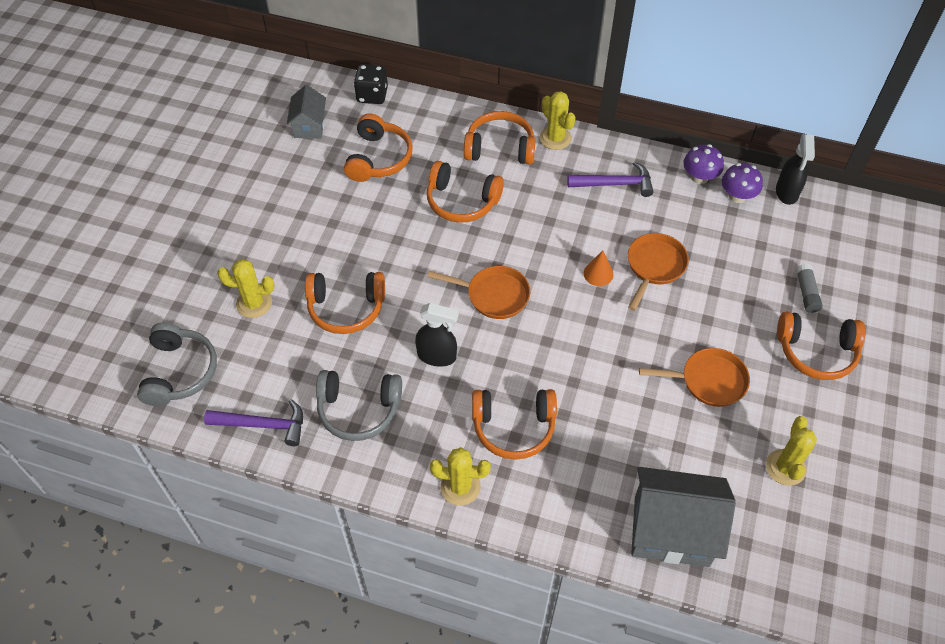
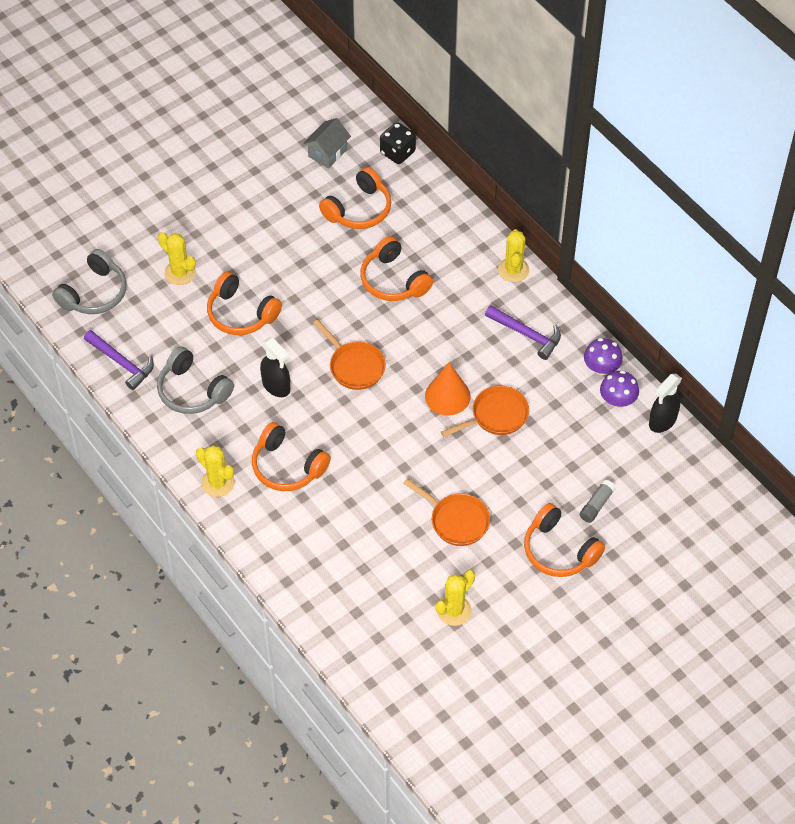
camera: 35 degrees right, 0 degrees up
(500, 148) = (461, 253): orange headphones -> none
(598, 273) = (447, 396): orange cone -> orange cone, size x1.65
(671, 531) = (334, 598): grey house -> none

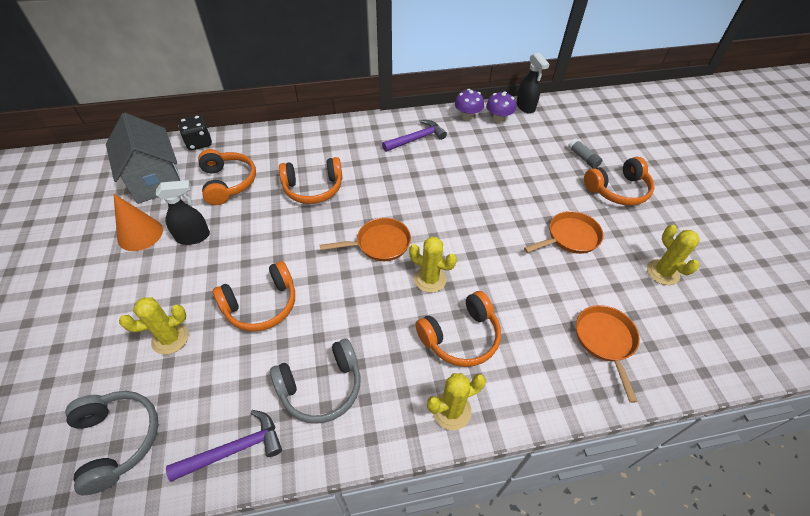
camera: 65 degrees left, 5 degrees down
(276, 386) = (363, 309): black spray bottle -> black spray bottle (193, 237)
(327, 153) = (155, 180): grey house -> grey house, size x1.80
(447, 396) = (445, 198): orange cone -> orange cone (140, 234)
(496, 416) = (479, 179): orange pan -> orange pan (605, 341)
(513, 270) = (356, 125): yellow cactus -> yellow cactus (430, 279)

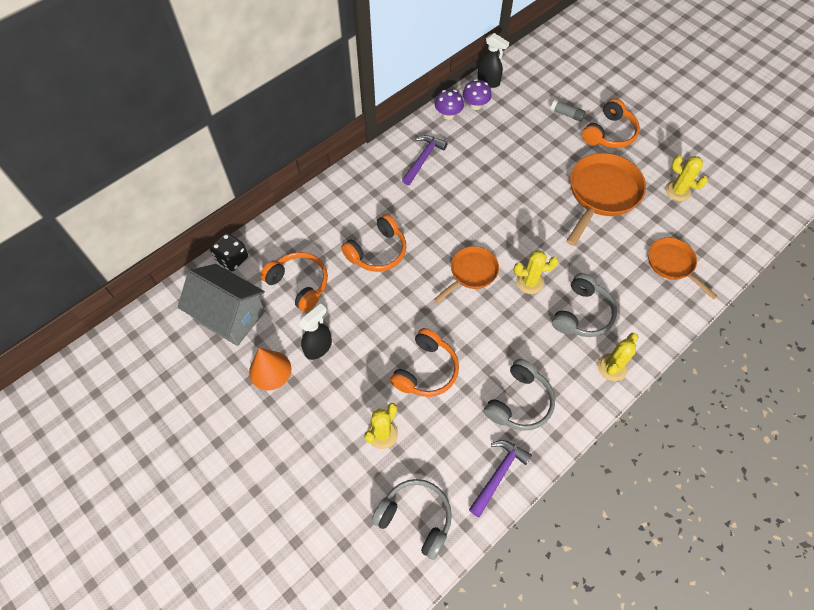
camera: 30 degrees left, 10 degrees up
(461, 337) = (582, 314): orange headphones -> grey headphones
(570, 237) = (602, 194): orange pan -> orange pan, size x1.66

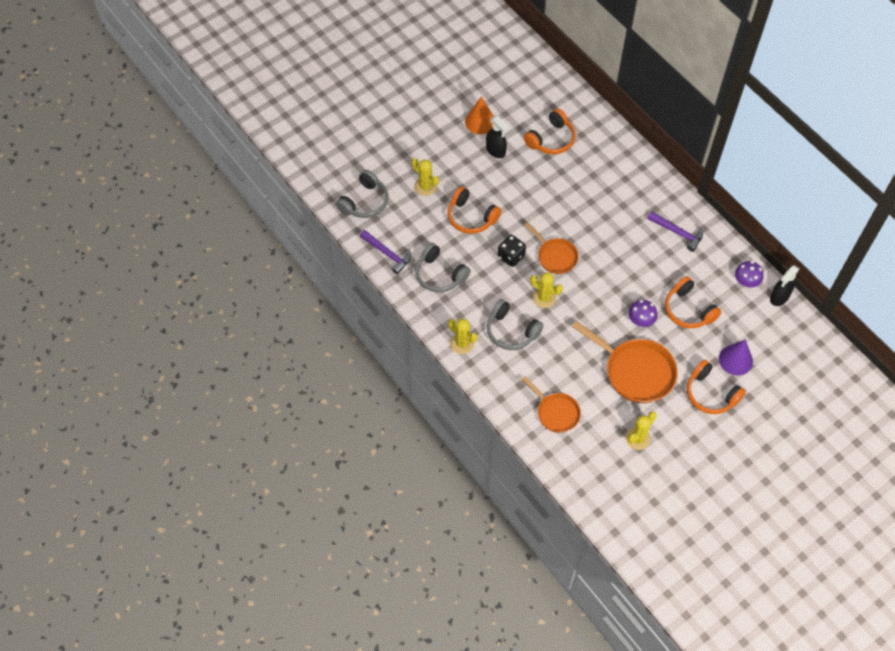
camera: 95 degrees right, 0 degrees up
(230, 316) = (526, 97): grey house -> none
(232, 259) = (576, 97): black dice -> black dice (511, 256)
(377, 251) = (579, 192): orange headphones -> orange headphones (688, 310)
(448, 114) = (733, 257): purple mushroom -> purple mushroom (641, 320)
(530, 282) = (544, 298): yellow cactus -> yellow cactus turned 60 degrees counterclockwise
(566, 114) = (735, 360): grey glue stick -> purple cone
(672, 264) = (556, 412): orange pan -> orange pan turned 75 degrees clockwise

